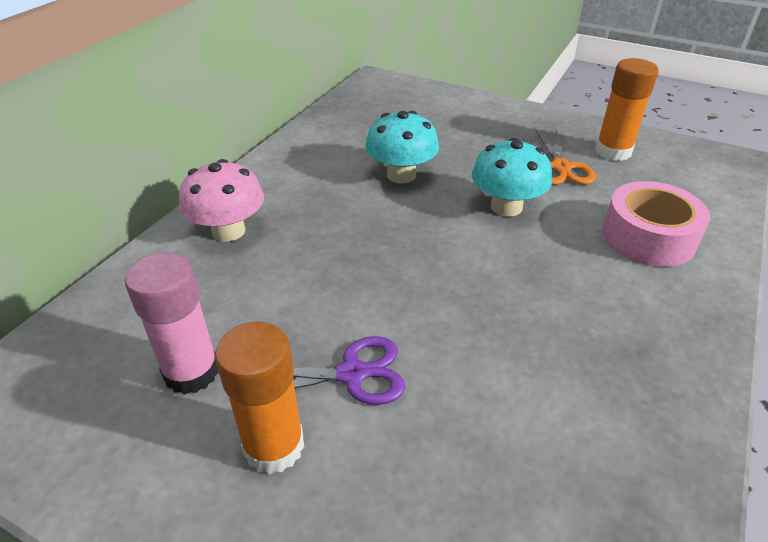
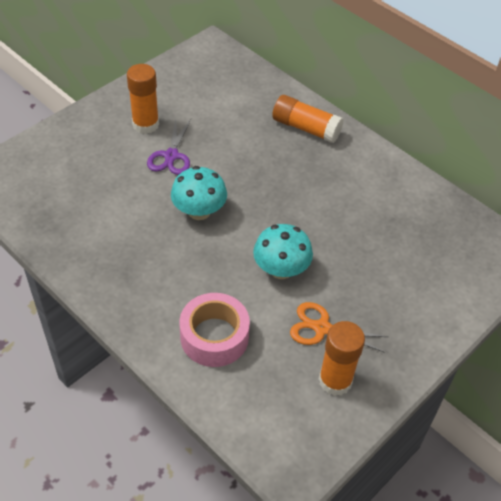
camera: 105 degrees right, 10 degrees up
(191, 372) = (200, 105): pink glue stick -> none
(228, 231) = (306, 128): pink mushroom -> orange glue stick
(401, 175) = (342, 223): turquoise mushroom -> turquoise mushroom (199, 211)

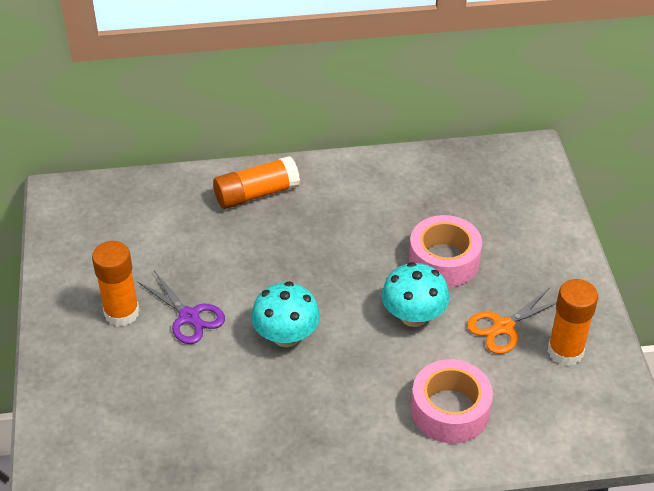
camera: 50 degrees left, 5 degrees down
(350, 258) = (444, 260): none -> pink tape

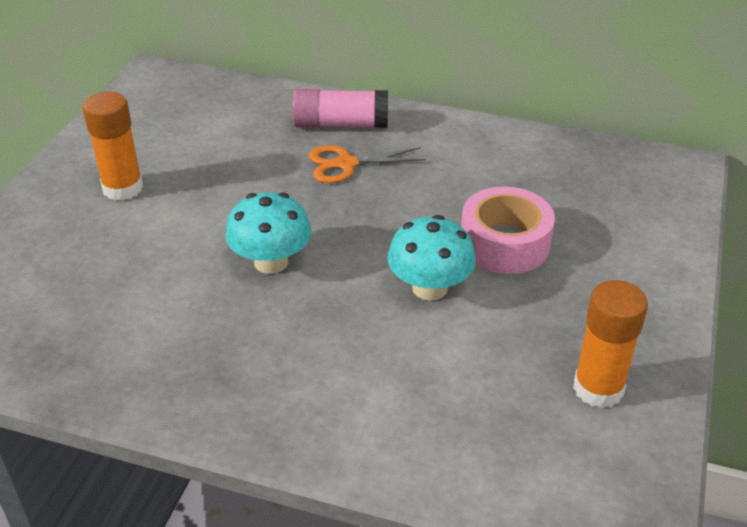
camera: 25 degrees right, 5 degrees down
(189, 316) = (185, 212): purple scissors -> none
(256, 194) = (341, 124): orange glue stick -> pink glue stick
(450, 410) = (404, 404): pink tape -> none
(503, 327) = (533, 334): orange scissors -> orange scissors (346, 164)

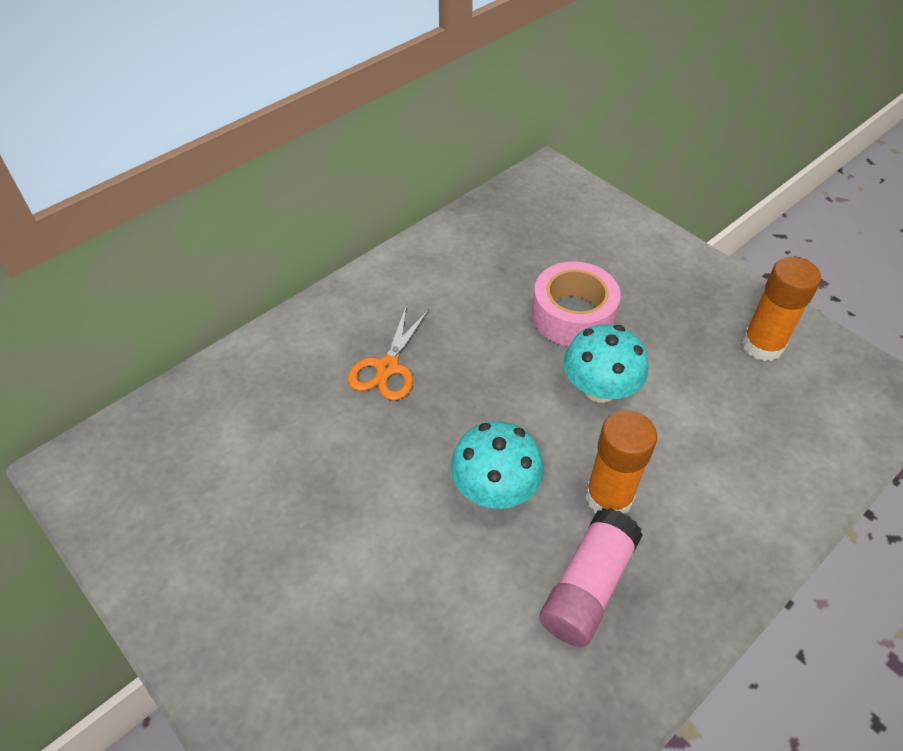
camera: 60 degrees left, 10 degrees up
(123, 188) = (277, 578): orange glue stick -> orange glue stick (608, 497)
(341, 124) = (320, 343): pink glue stick -> pink glue stick (587, 586)

